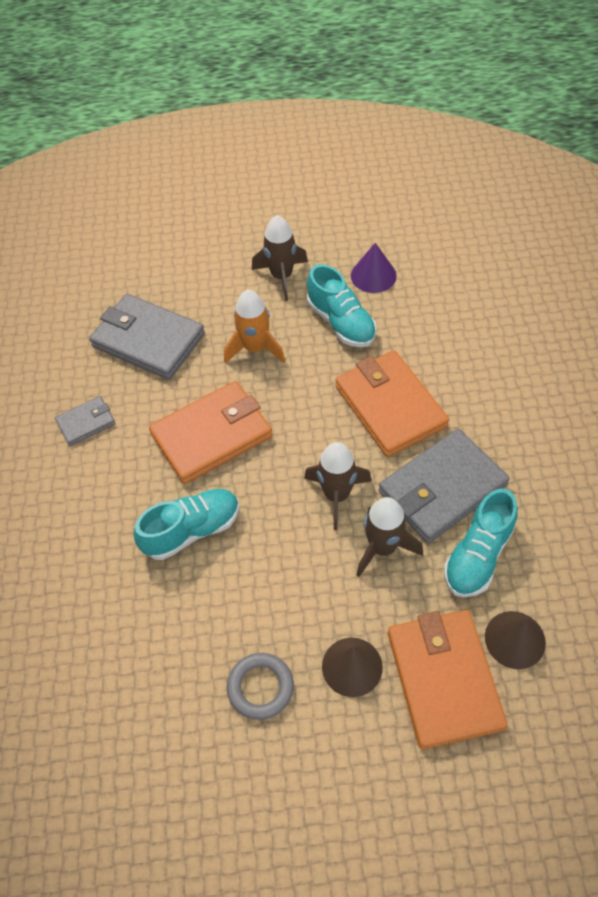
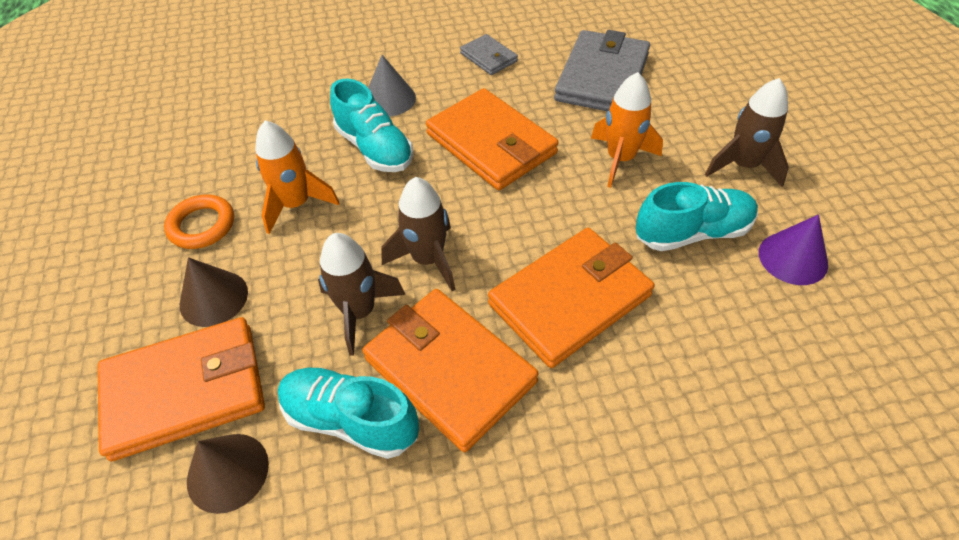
camera: 80 degrees right, 5 degrees down
(121, 514) = (389, 99): none -> grey cone
(251, 600) = (296, 204): none -> orange rocket
(260, 687) = (202, 225): grey ring -> orange ring
(341, 322) = (692, 232): turquoise shoe -> turquoise shoe turned 150 degrees counterclockwise
(442, 489) = (449, 370): grey wallet -> orange wallet

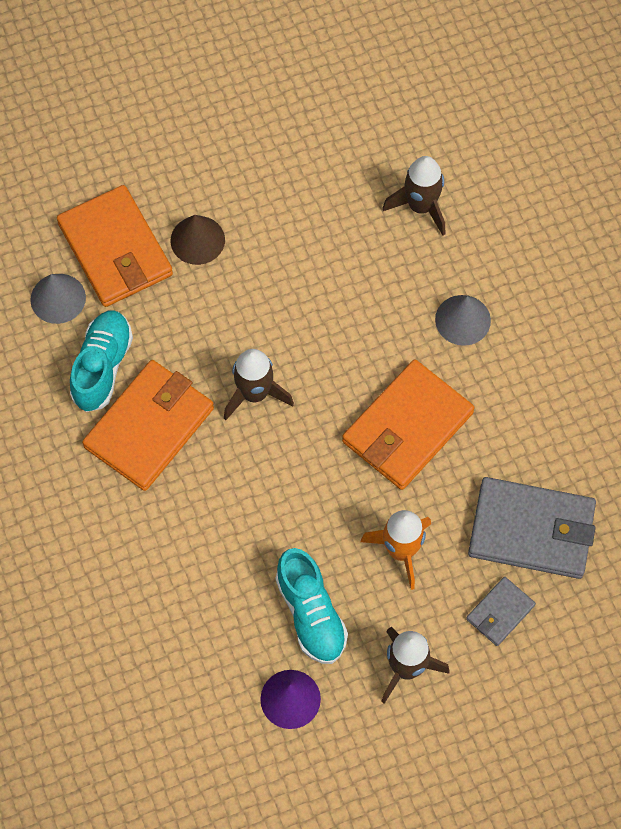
camera: 80 degrees right, 15 degrees up
(202, 225) = (271, 204): orange ring -> none
(227, 472) = (58, 298): brown cone -> grey cone
(296, 204) = (305, 272): orange rocket -> none
(360, 312) = (195, 352): brown rocket -> brown rocket (421, 207)
(375, 148) = (386, 322): turquoise shoe -> none
(488, 57) = (550, 408): grey wallet -> grey wallet (500, 612)
(570, 299) = (225, 511): orange wallet -> none

